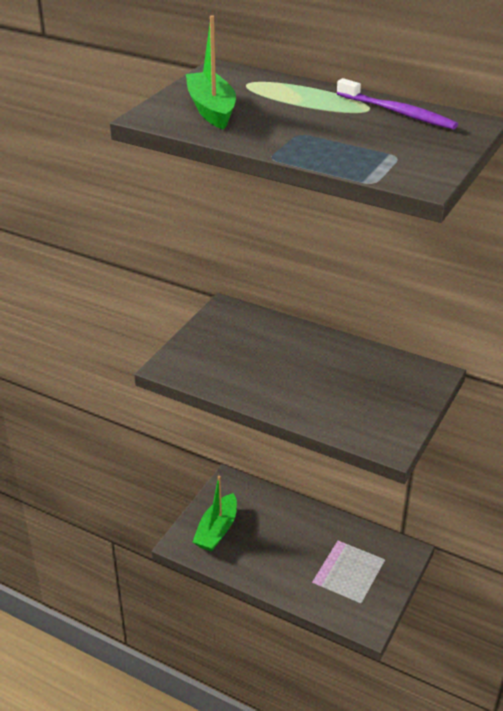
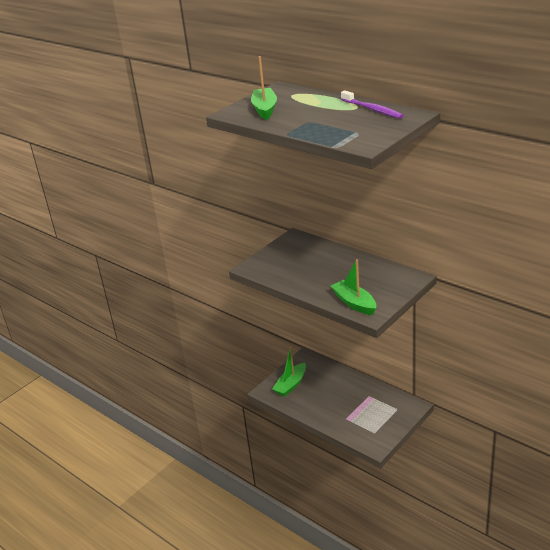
camera: 15 degrees right, 5 degrees down
(356, 425) = (354, 303): none -> green boat

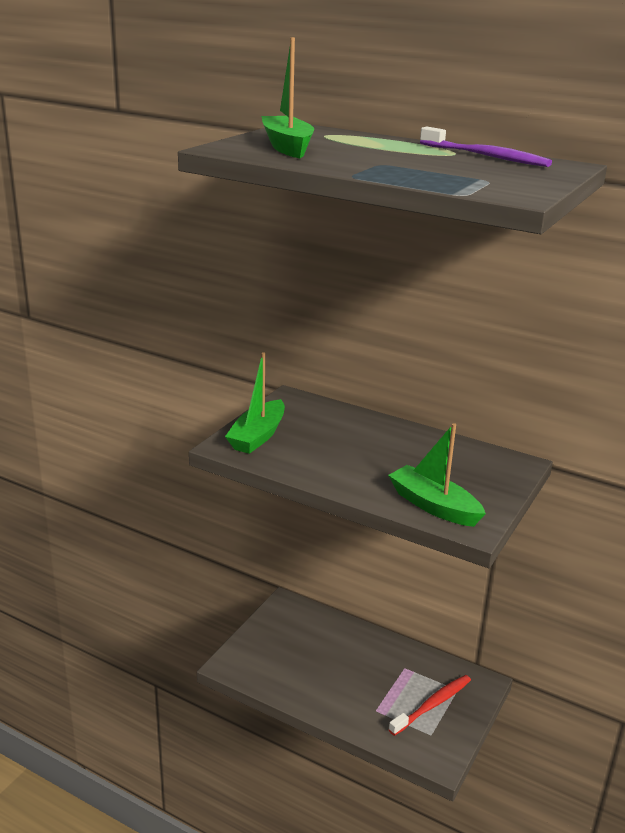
camera: 15 degrees left, 5 degrees down
(291, 385) = (270, 652): green boat -> green boat (258, 436)
(379, 417) = (432, 705): none -> red toothbrush

